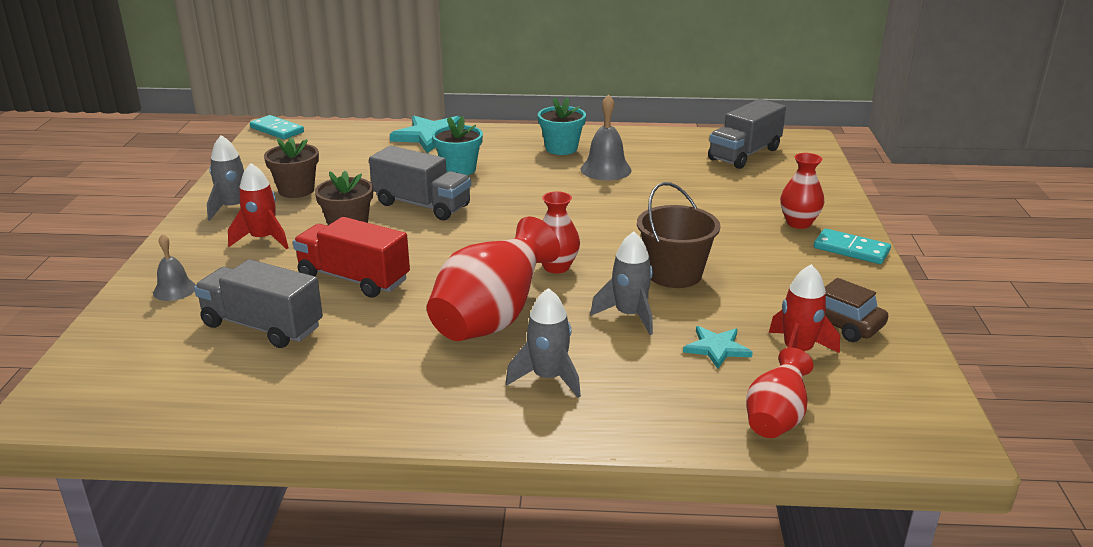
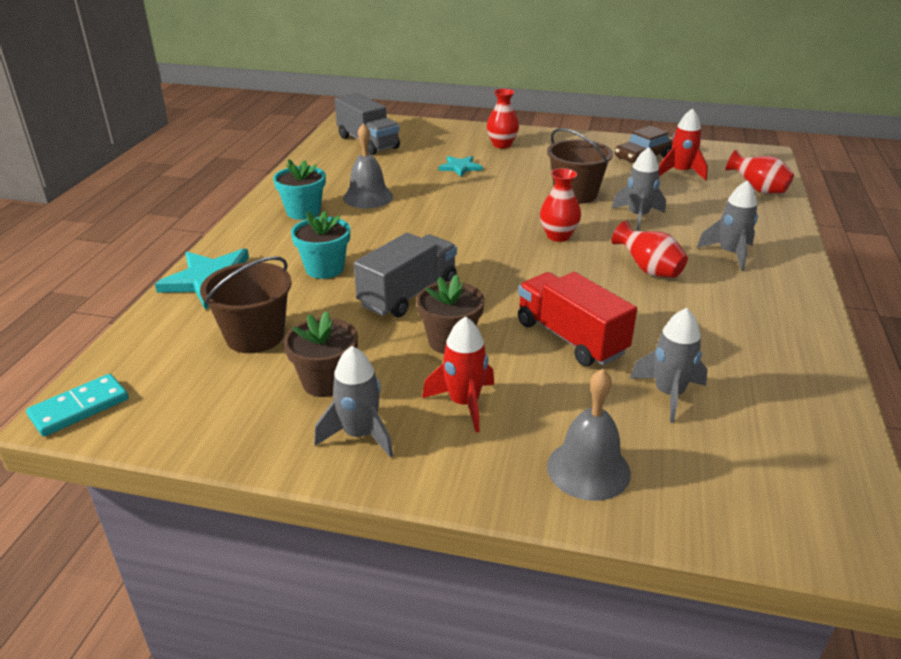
camera: 80 degrees left, 5 degrees up
(174, 290) = (588, 469): grey bell -> grey bell, size x1.57
(262, 326) = (668, 394): grey truck -> grey rocket
(353, 279) = (570, 338): red truck -> red truck turned 105 degrees clockwise
(355, 161) = (255, 336): none -> brown bucket
(492, 320) = (648, 270): red vase -> red vase, size x0.57
(717, 348) = (680, 194): turquoise star -> turquoise star (460, 167)
(851, 249) = (546, 137): turquoise domino -> none

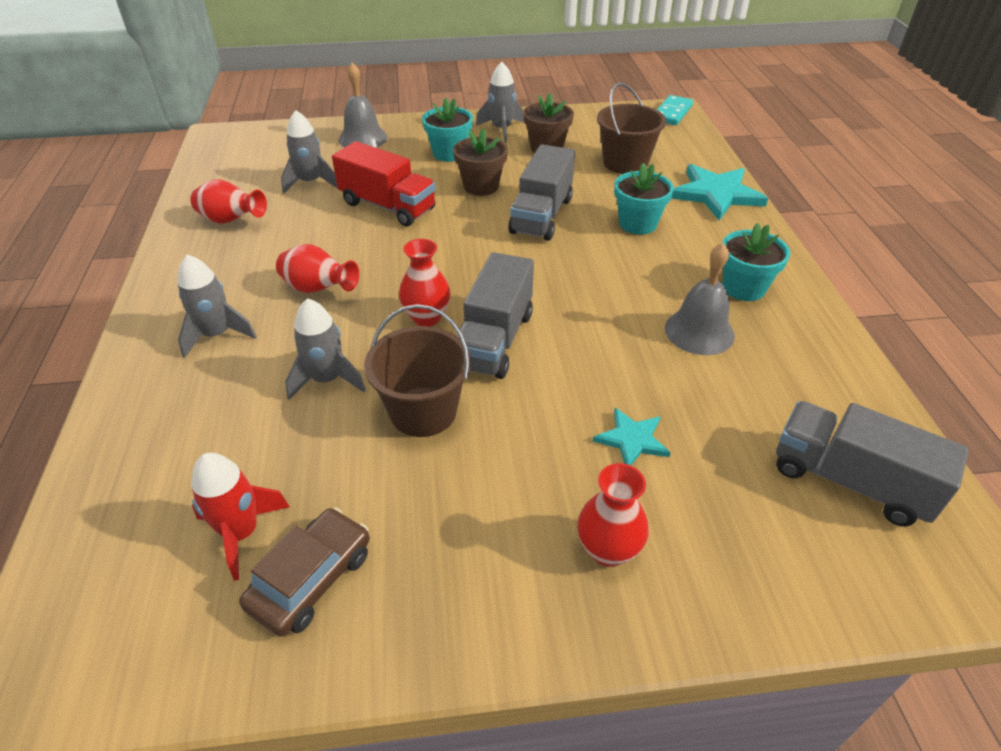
camera: 160 degrees right, 10 degrees up
(464, 403) = (449, 153): red rocket -> turquoise flower pot
(513, 216) = (494, 340): none -> grey truck
(757, 190) = (111, 507): red vase -> red vase (231, 221)

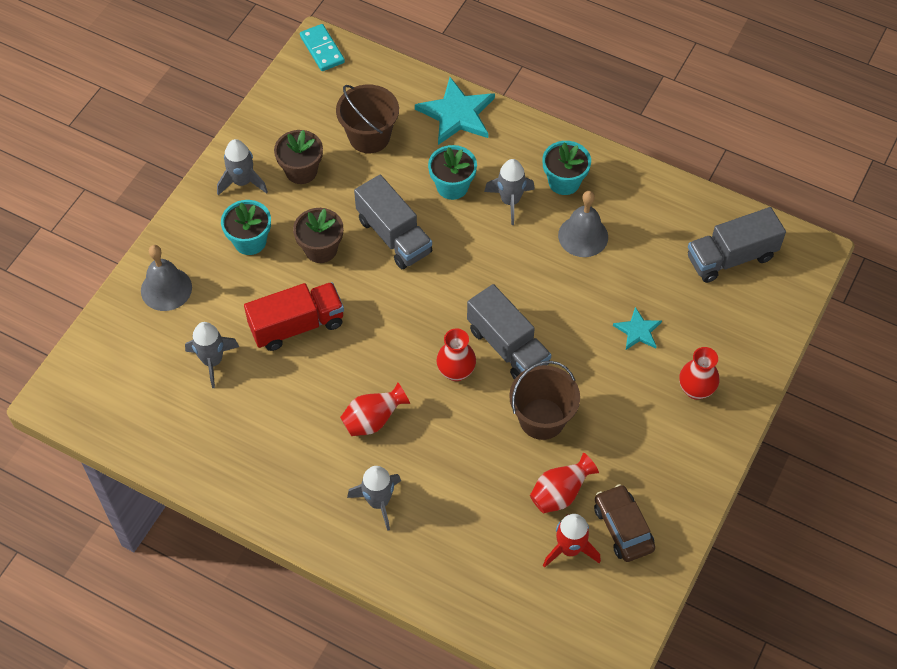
camera: 55 degrees left, 15 degrees up
(231, 221) = (228, 441): red vase -> red vase (560, 493)
(327, 379) = (475, 456): grey rocket -> grey rocket (510, 201)

